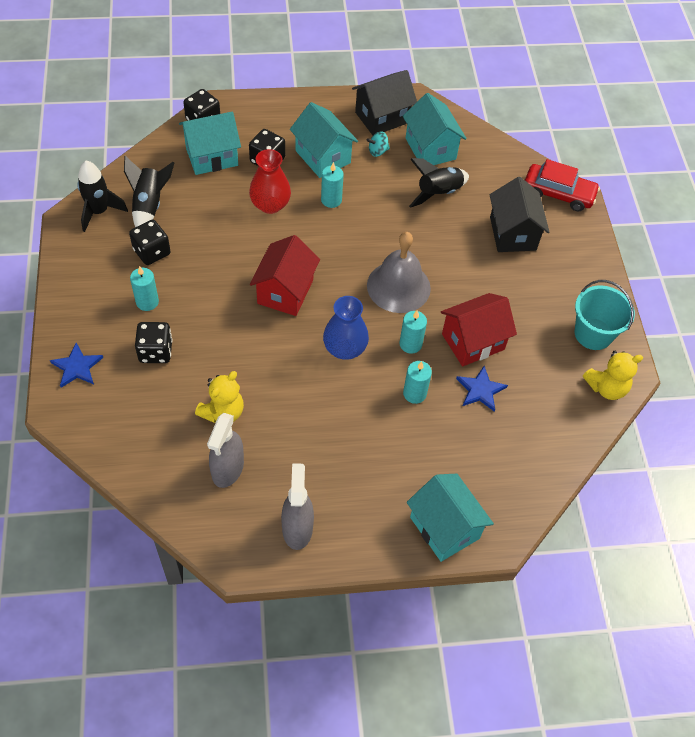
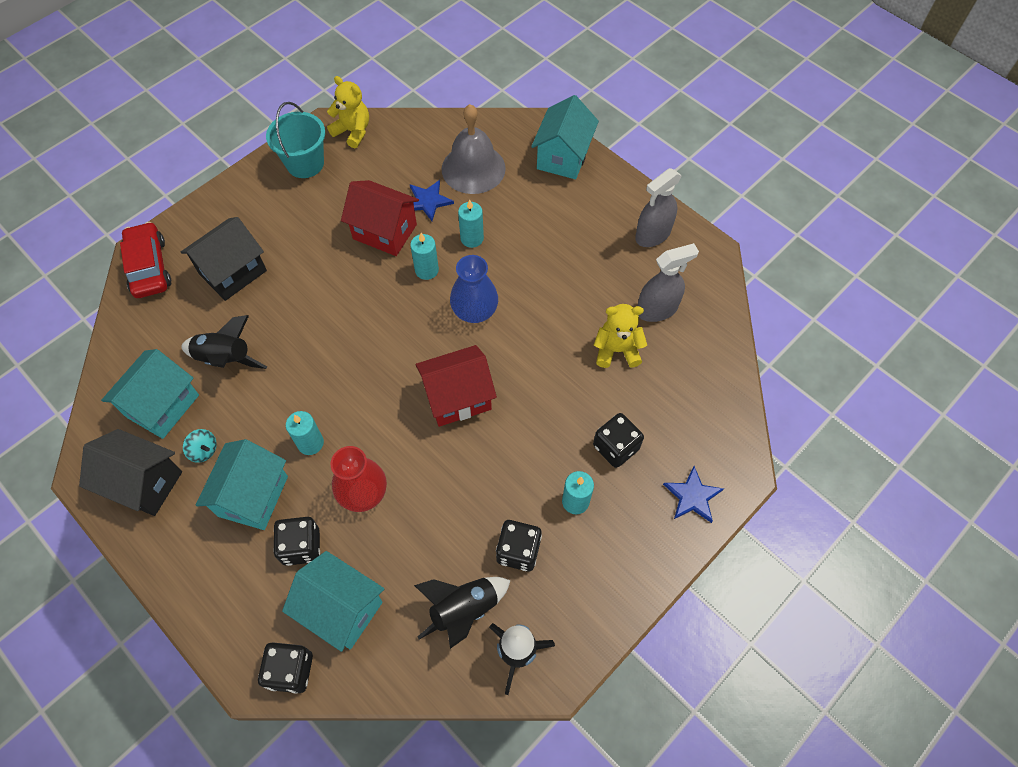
camera: 125 degrees left, 5 degrees up
(398, 286) = (372, 317): grey bell -> grey bell (473, 168)

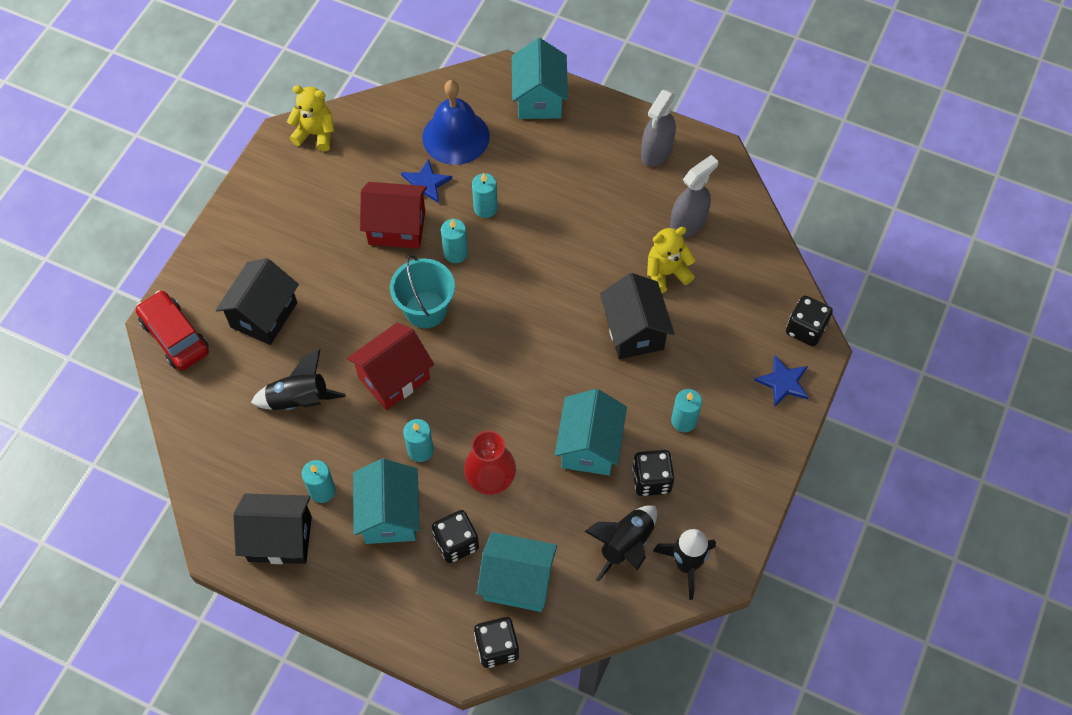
camera: 20 degrees left, 0 degrees up
(163, 406) = (260, 464): turquoise house -> turquoise house (589, 446)
(204, 450) = (322, 491): turquoise spinning top -> turquoise candle
(305, 163) = (282, 182): turquoise bucket -> turquoise bucket (425, 309)
(457, 397) = (538, 364): red house -> red house (394, 378)
(473, 168) = (456, 137): grey bell -> blue bell
(475, 311) = (519, 278): blue vase -> none
(562, 396) = (634, 331): none -> black house
(615, 447) = (700, 362): black dice -> black dice (805, 329)

